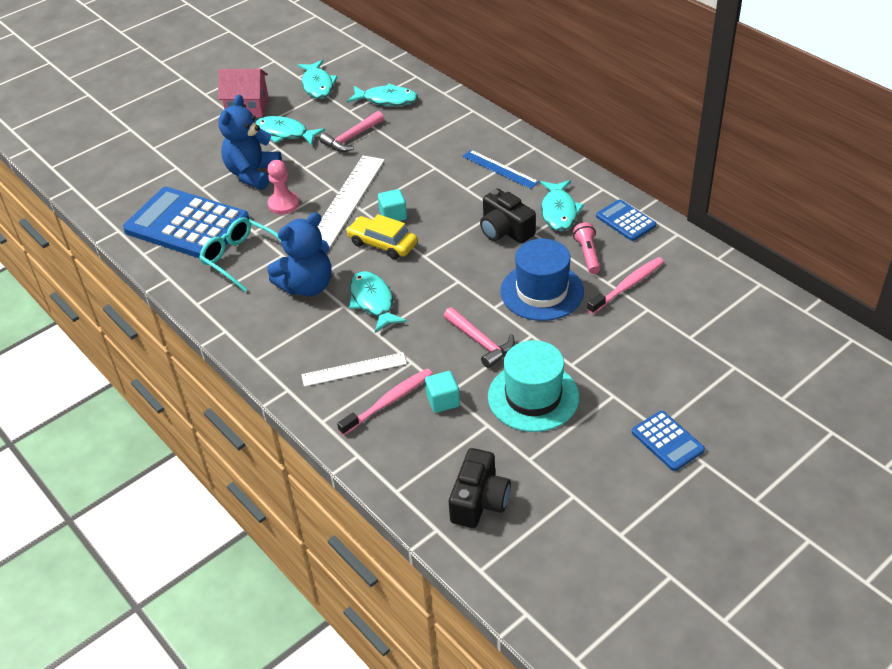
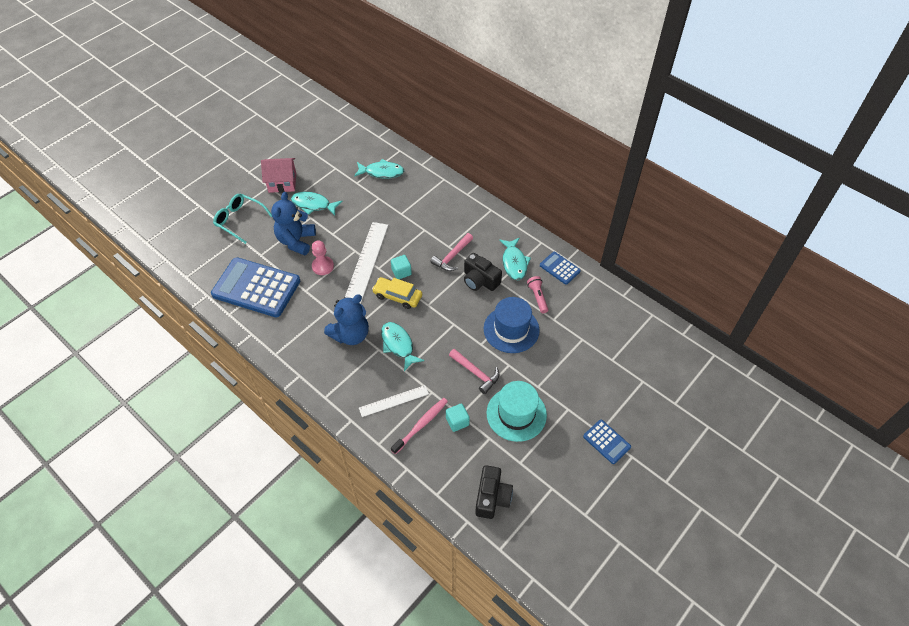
camera: 10 degrees left, 10 degrees up
(241, 258) = (300, 314): turquoise glasses -> turquoise glasses (240, 220)
(317, 85) = (330, 161): turquoise fish -> none
(351, 138) = (362, 207): pink hammer -> pink hammer (452, 257)
(500, 169) = (469, 229): blue ruler -> none
(627, 286) = (567, 321): pink toothbrush -> none

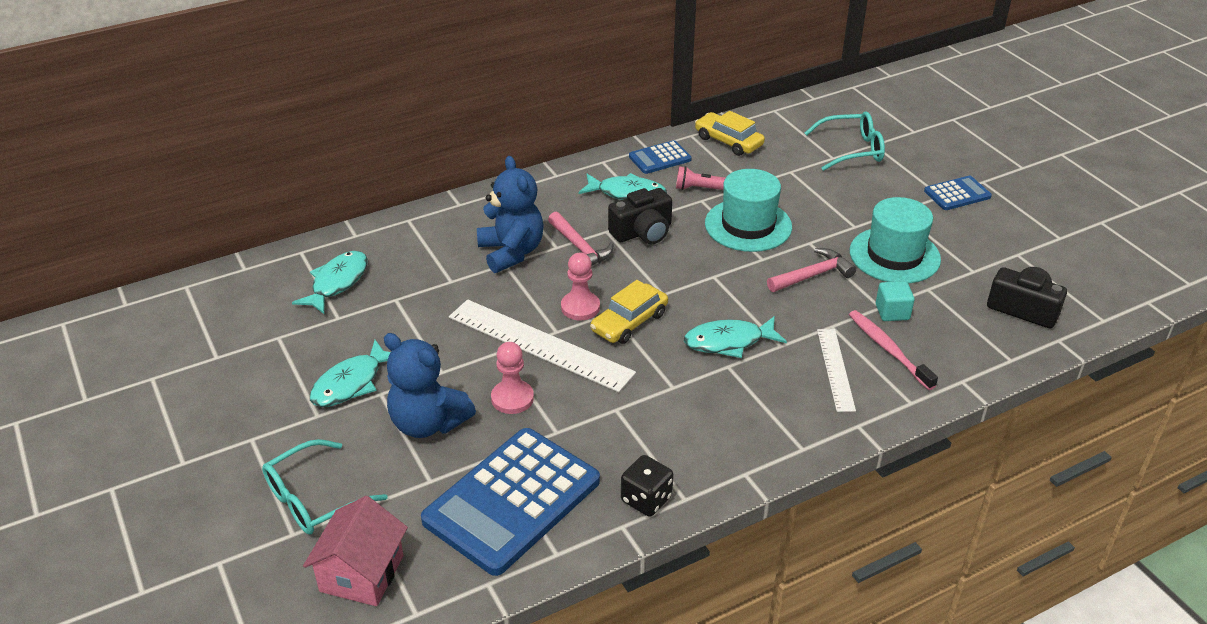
camera: 70 degrees left, 15 degrees down
(271, 338) = (646, 499): none -> black dice
(282, 182) = (257, 416): pink house -> pink house (362, 573)
(351, 335) = (684, 392): blue teddy bear -> blue teddy bear (511, 252)
(401, 272) = (580, 307): turquoise cube -> pink pawn
(511, 329) = (748, 225): blue hat -> turquoise hat
(598, 298) = (728, 141): none -> yellow car
(628, 369) = (852, 150): none -> turquoise glasses

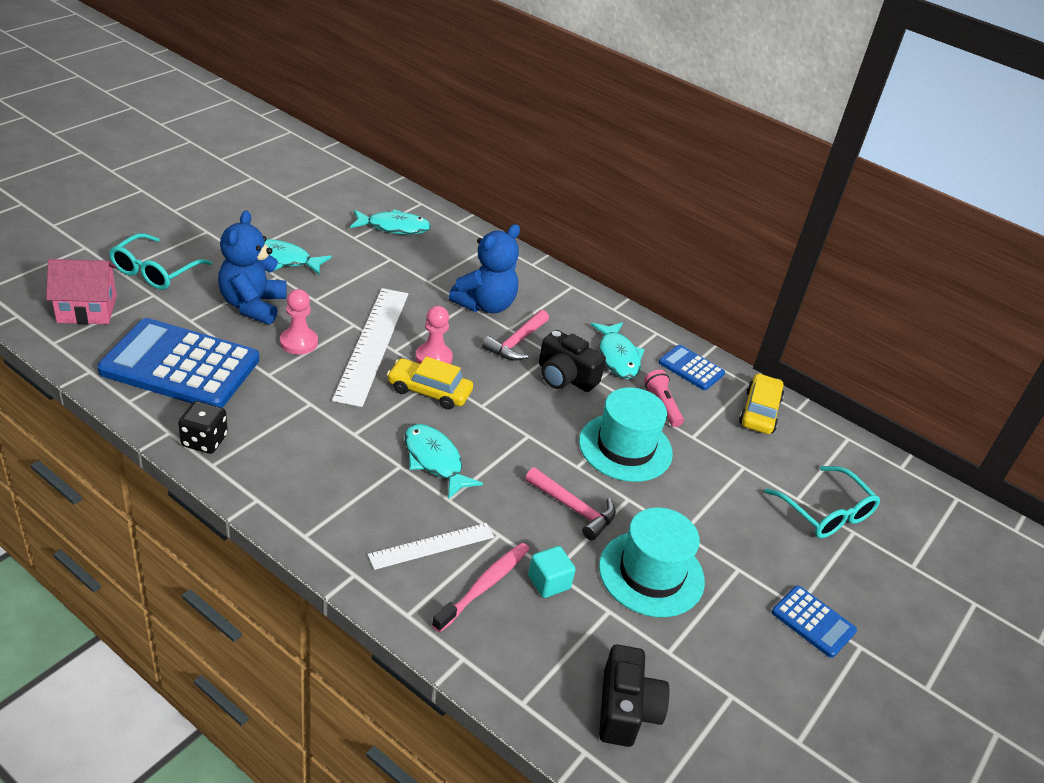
camera: 60 degrees right, 0 degrees up
(314, 499) = (155, 271): turquoise glasses -> turquoise glasses turned 90 degrees counterclockwise

